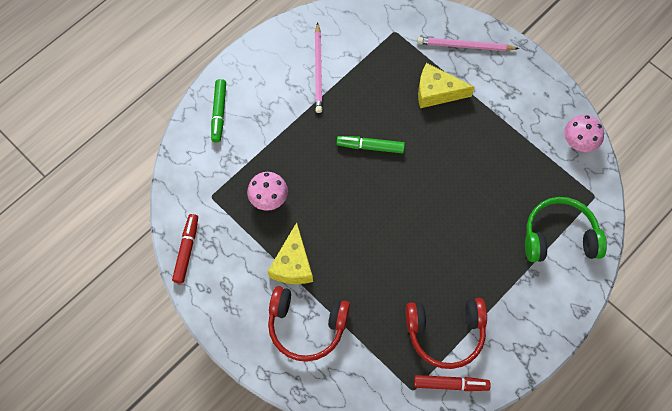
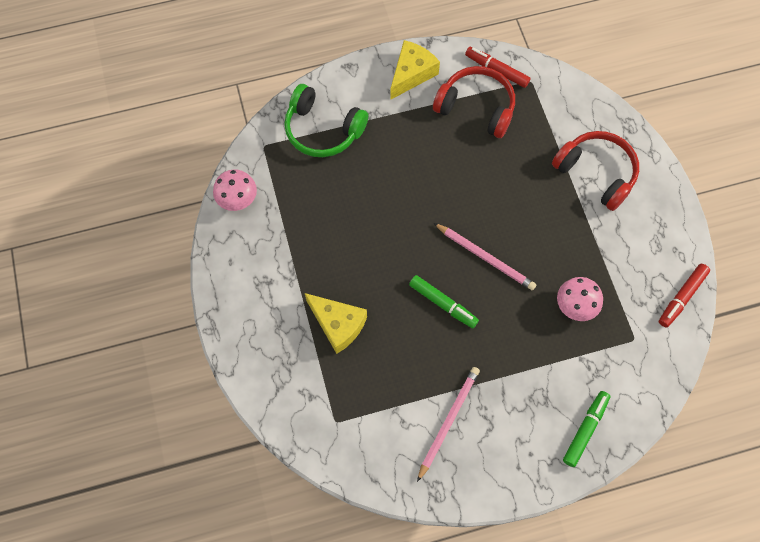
camera: 150 degrees left, 0 degrees up
(293, 264) = (582, 231): yellow cheese -> yellow cheese (411, 74)
(465, 46) = (272, 360): pink pencil -> pink pencil (485, 257)

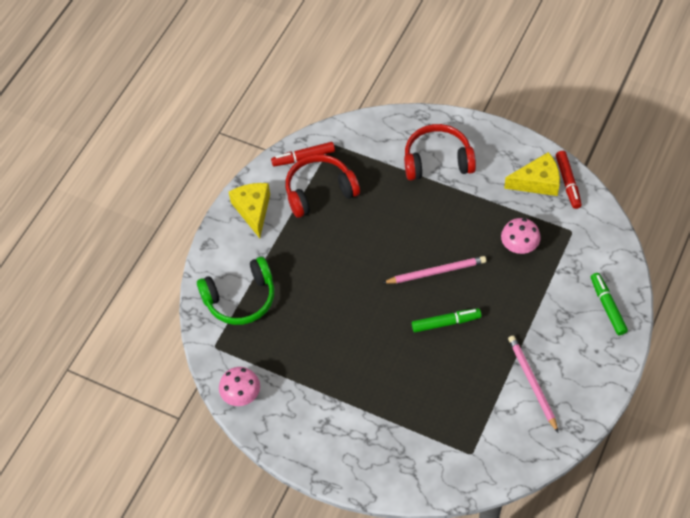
camera: 45 degrees left, 10 degrees down
(338, 325) = (401, 400): yellow cheese -> yellow cheese (537, 182)

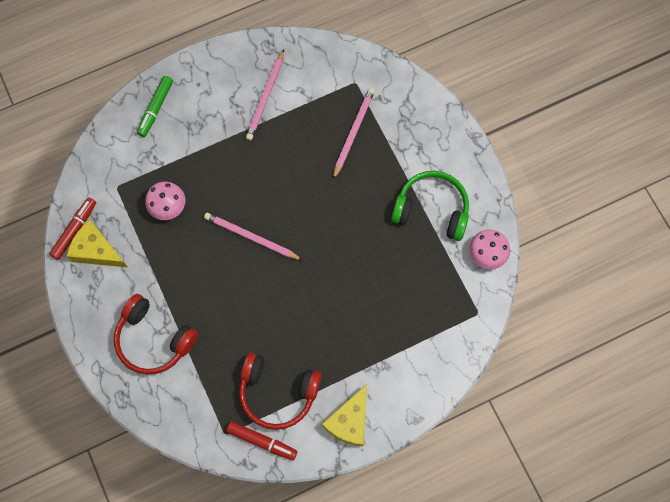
camera: 145 degrees left, 15 degrees up
(240, 299) = (425, 340): green headphones -> green headphones (431, 210)
(433, 410) = (353, 132): none -> pink pencil
(446, 323) = (283, 190): green marker -> none

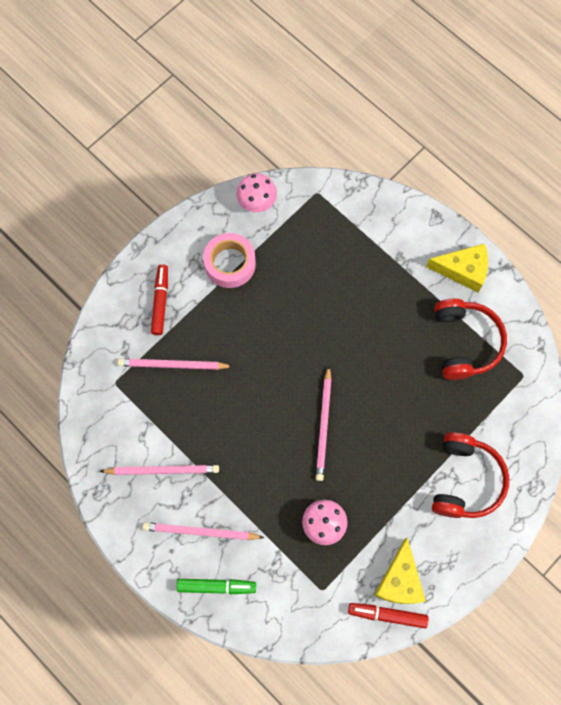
camera: 110 degrees left, 0 degrees up
(203, 110) = (200, 532): none -> pink pencil
(262, 441) = (515, 340): red marker -> red marker (160, 302)
(431, 210) = (230, 264): green headphones -> pink tape

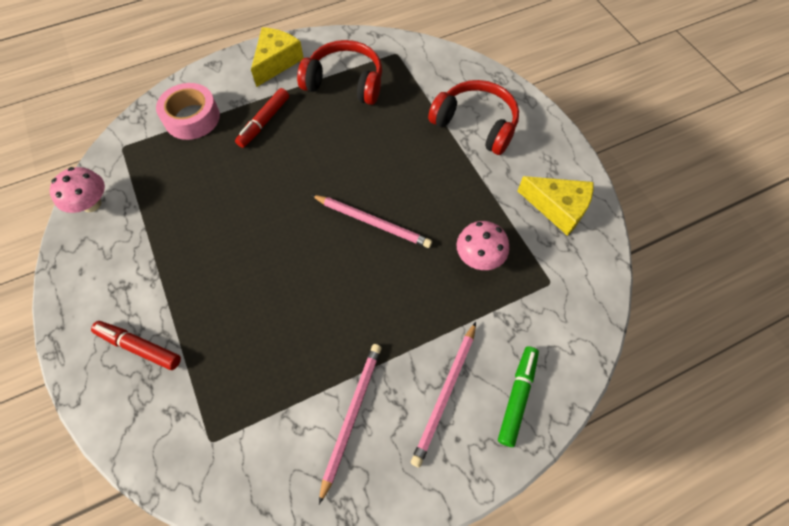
camera: 70 degrees left, 10 degrees down
(173, 365) = (226, 358): pink pencil -> none
(230, 264) = (143, 254): pink tape -> pink tape (192, 118)
(387, 615) = (591, 230): red marker -> red marker (264, 122)

